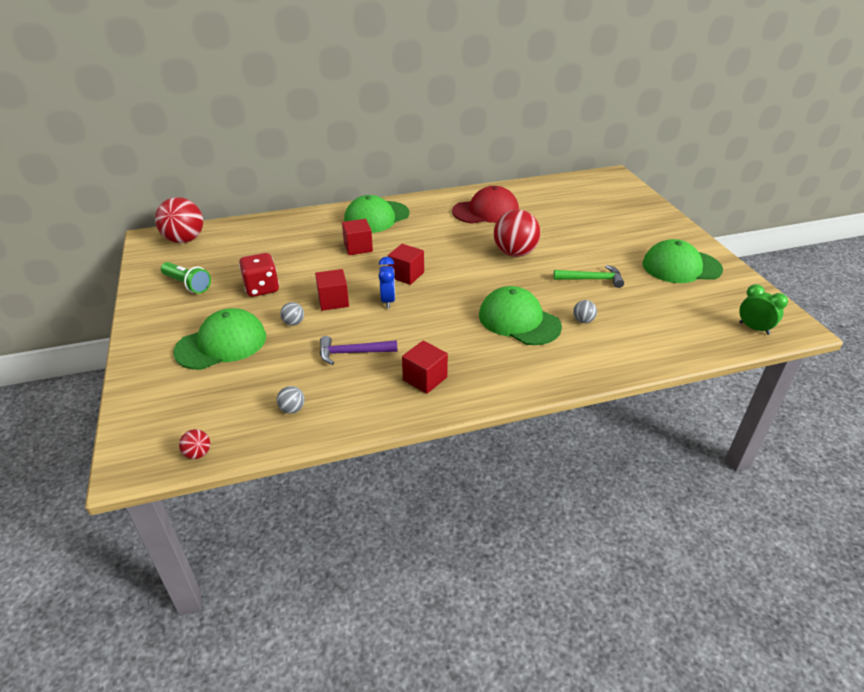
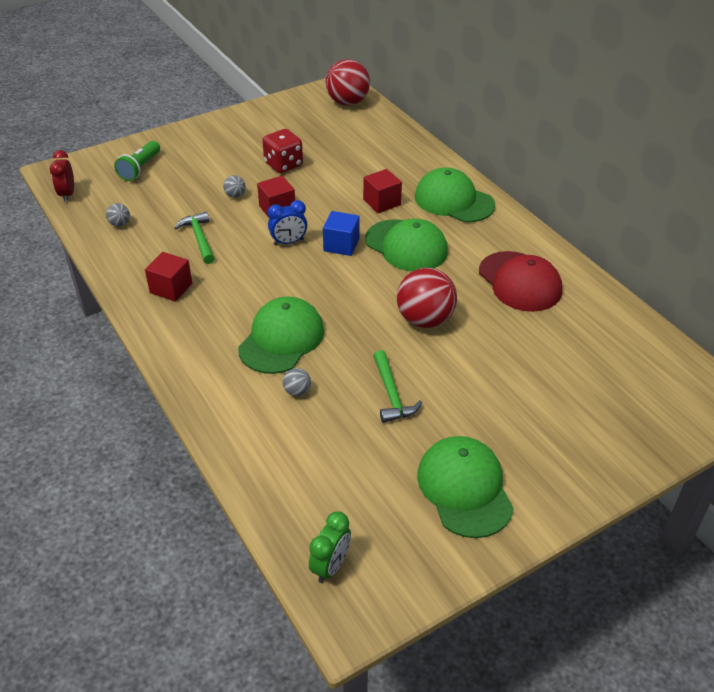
camera: 75 degrees right, 5 degrees up
(187, 284) = (275, 126): green flashlight -> green flashlight (140, 168)
(198, 454) = (67, 194): red ball -> red clock
(221, 344) = (196, 167): green cap -> green cap (406, 246)
(353, 353) = (199, 238): purple hammer -> green hammer
(406, 275) = (341, 245): red cube -> blue cube

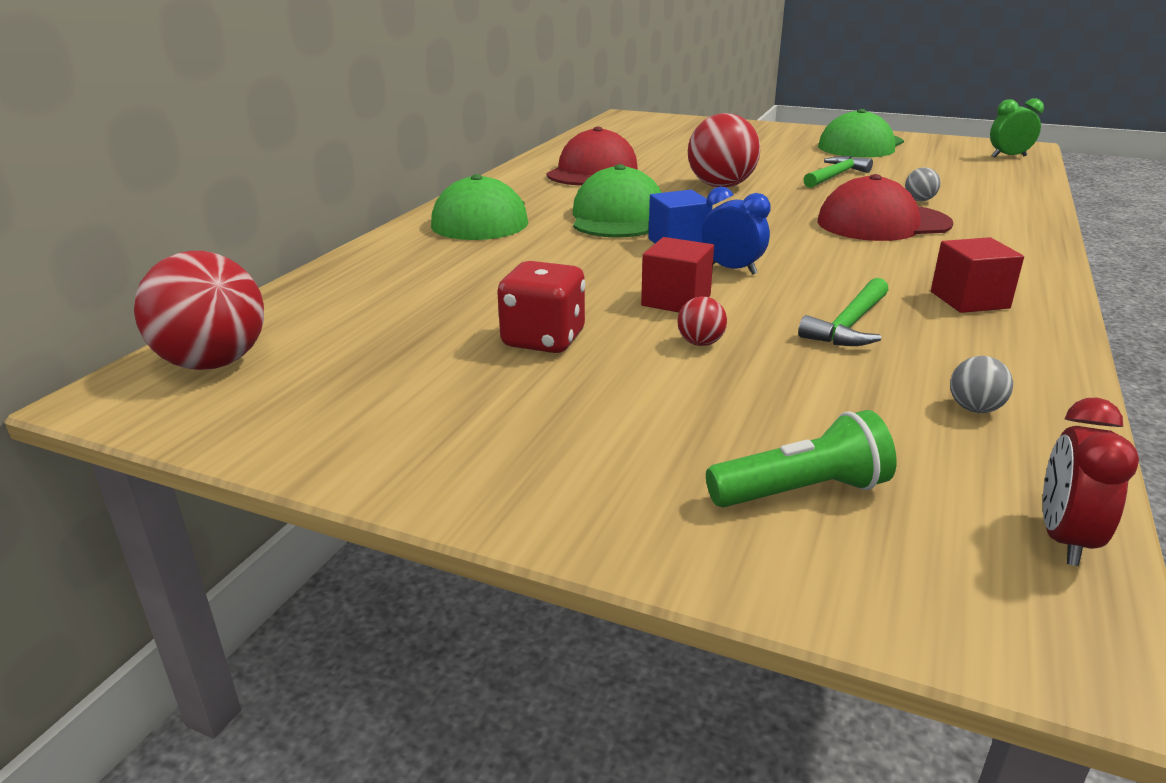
camera: 125 degrees left, 15 degrees down
(67, 194) = (1064, 539): red clock -> red clock turned 150 degrees clockwise
(235, 195) = (700, 343): grey ball -> red ball
(281, 339) = (883, 223): green cap -> red cap
(382, 202) = (545, 248): red cube -> none

